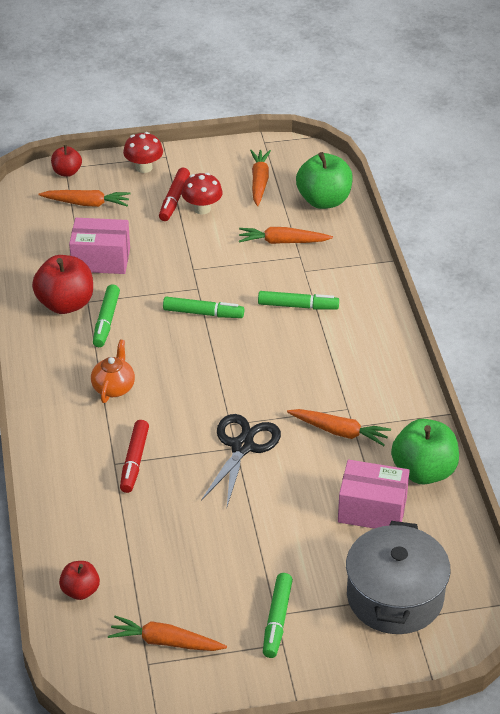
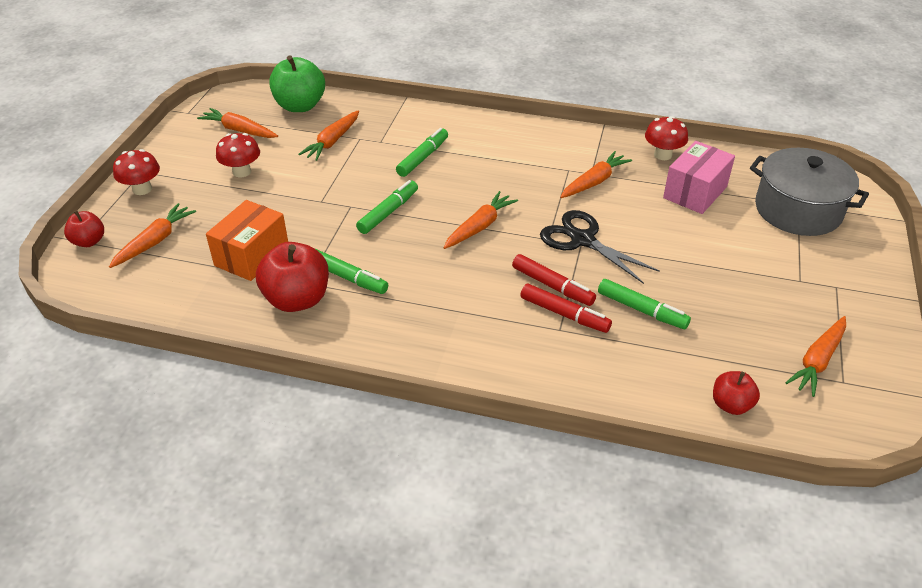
camera: 65 degrees left, 0 degrees up
(101, 259) = (252, 255): pink box -> orange box
(114, 387) = (450, 299): orange teapot -> none
(174, 199) = (210, 184): red marker -> red marker (552, 286)
(219, 375) = (479, 227): none -> orange carrot
(277, 620) = (807, 281): green marker -> green marker (641, 310)
(423, 471) = (663, 155): green apple -> red mushroom

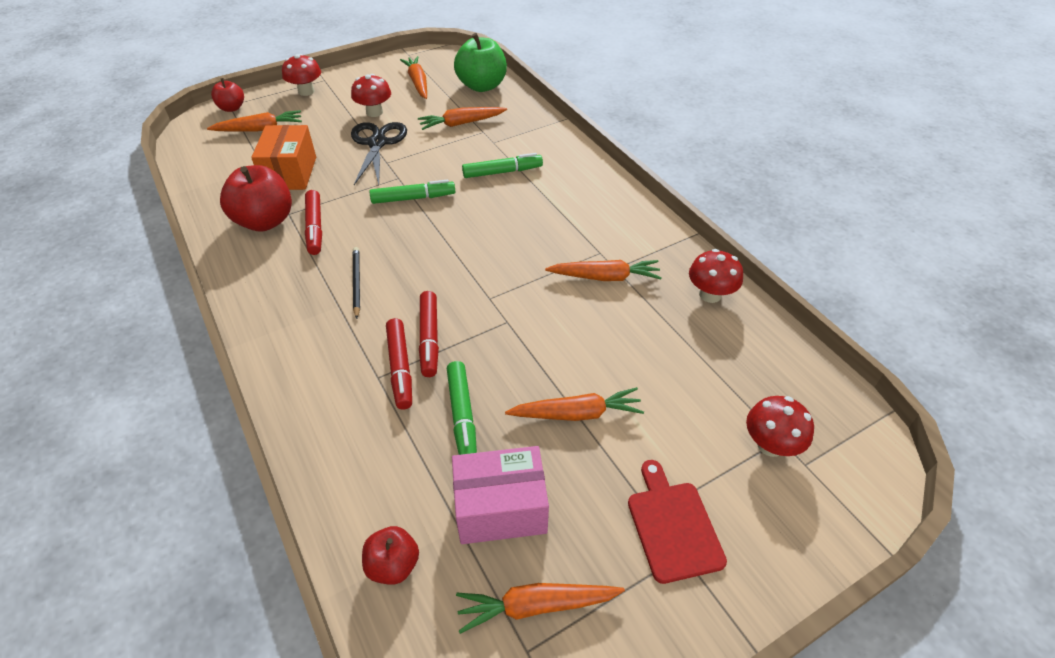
camera: 45 degrees right, 5 degrees up
(252, 255) = (290, 173): orange box -> orange box turned 75 degrees counterclockwise
(348, 277) = (315, 227): green marker -> red marker
(446, 289) = (356, 283): none -> black pencil
(479, 227) = (455, 252): orange carrot -> orange carrot (577, 413)
(582, 240) = (513, 319): black scissors -> black scissors (377, 143)
(695, 192) = (685, 350): pink box -> pink box (500, 508)
(798, 210) = (770, 445): grey pot -> red mushroom
(815, 278) = (673, 526): none -> red cutting board

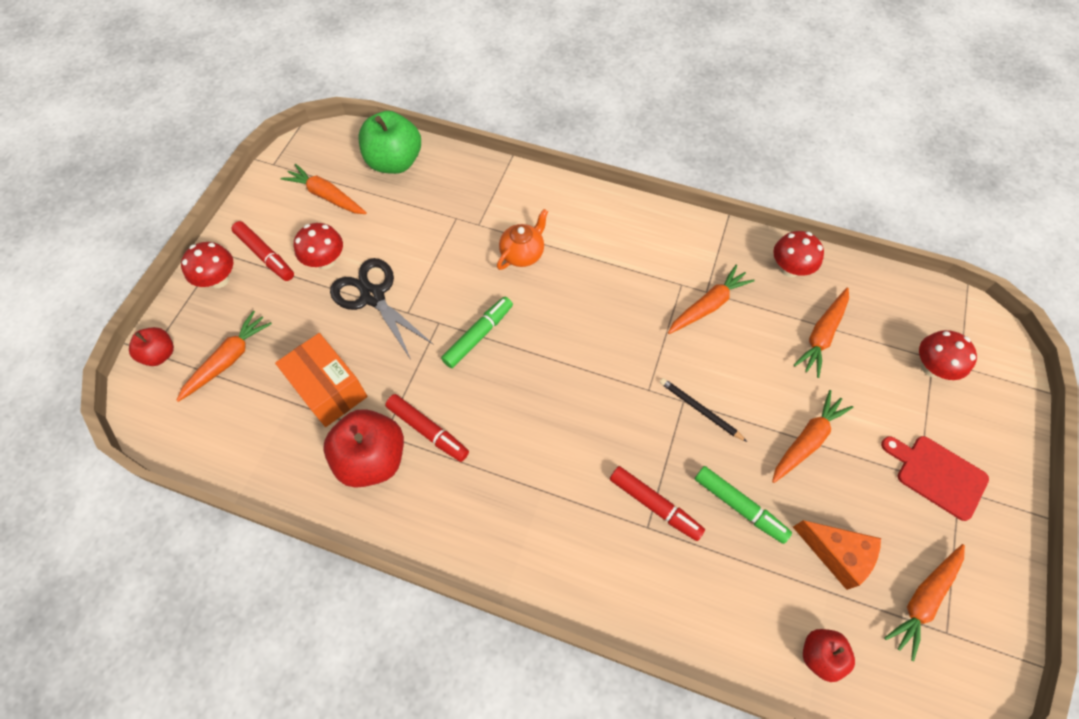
camera: 40 degrees left, 15 degrees up
(356, 283) = (531, 457): black pencil -> black pencil (700, 410)
(429, 338) = (646, 462): red marker -> red marker (265, 255)
(461, 123) = (426, 221): orange carrot -> orange carrot (821, 335)
(500, 508) = (837, 554): pink box -> orange cheese
(502, 172) = (522, 253): green marker -> orange teapot

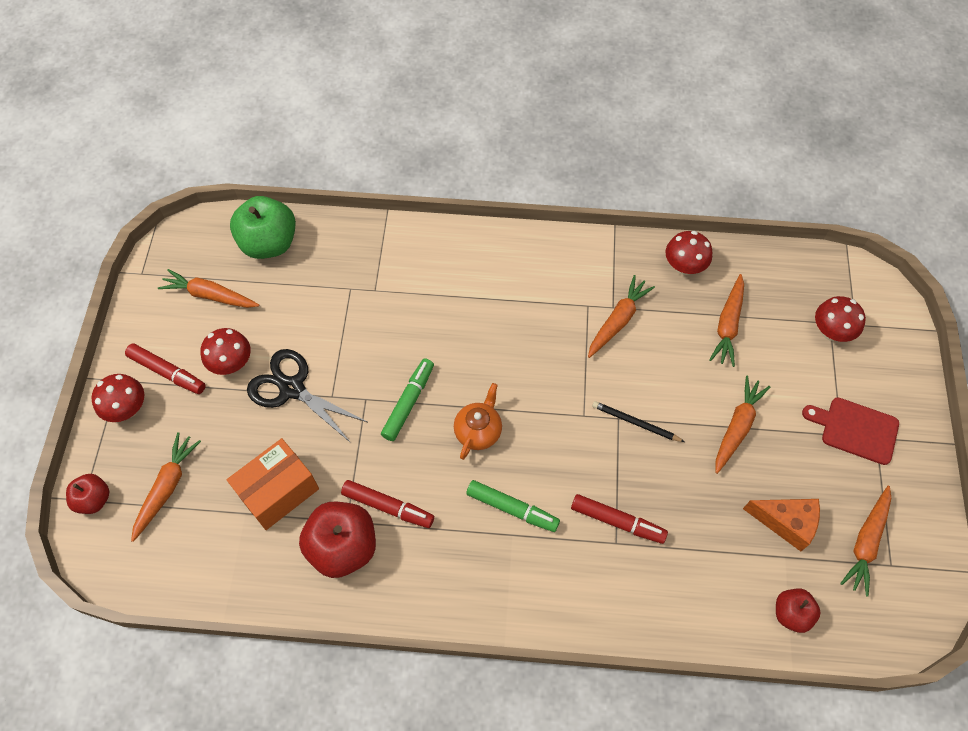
camera: 15 degrees left, 0 degrees up
(328, 389) = (278, 491): orange box -> orange box turned 75 degrees counterclockwise
(522, 253) = (427, 310): orange teapot -> orange teapot (478, 431)
(739, 506) = (692, 502): green marker -> green marker (512, 509)

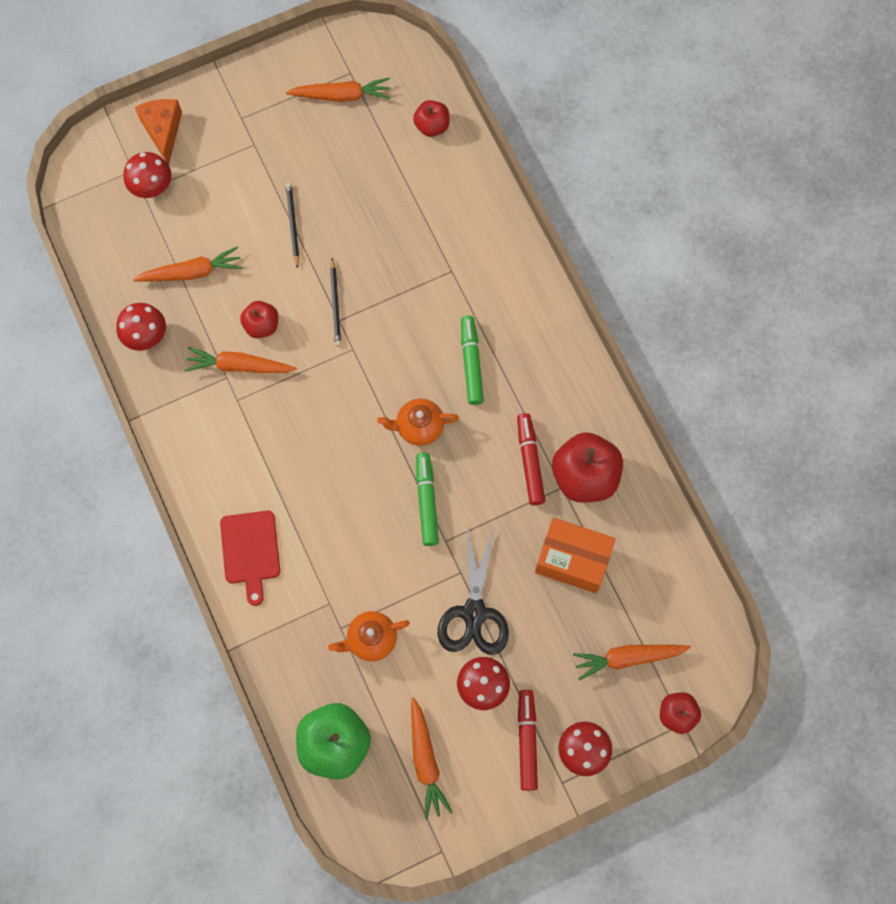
camera: 120 degrees left, 10 degrees up
(326, 304) = (371, 639): none -> orange teapot
(408, 402) = (427, 501): green marker -> green marker turned 90 degrees clockwise
(617, 521) = (433, 278): red marker -> none
(647, 354) = (261, 325): none -> red apple
(737, 427) = (292, 224): orange carrot -> black pencil
(786, 522) = (359, 156): orange cheese -> orange cheese (163, 131)
(855, 429) = (242, 135): red cutting board -> red cutting board (250, 551)

